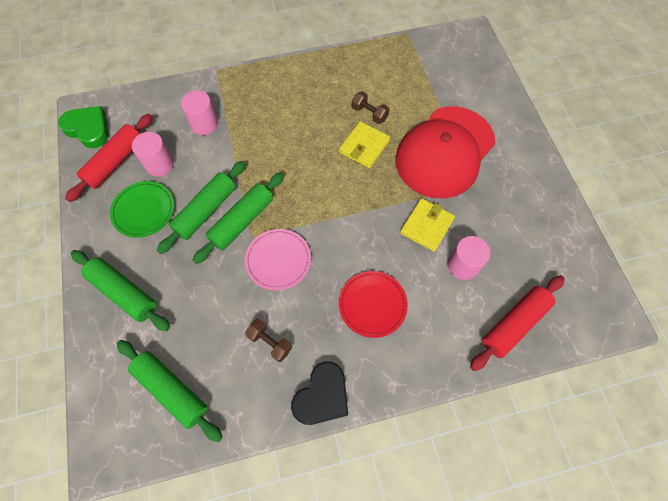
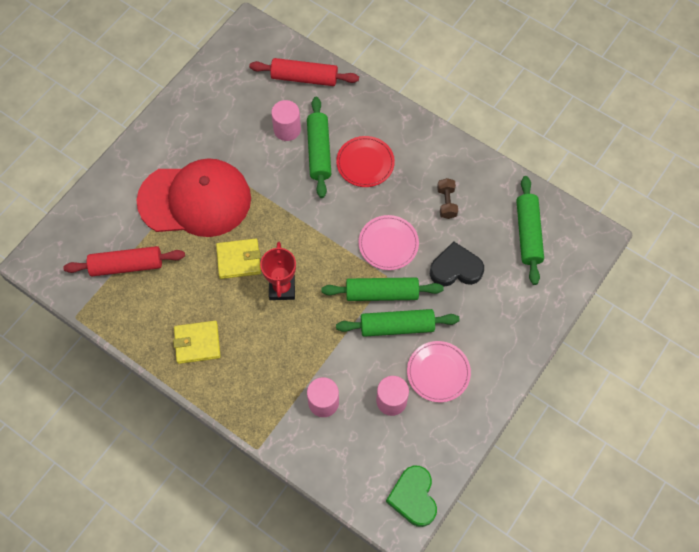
camera: 130 degrees left, 0 degrees up
(115, 162) = (421, 439): red rolling pin -> red rolling pin (126, 265)
(124, 292) = (504, 323): green rolling pin -> green rolling pin (319, 151)
(143, 210) = (438, 372): green plate -> pink plate
(314, 158) = (282, 288): none -> red trophy
(322, 396) = (449, 149): black heart -> black heart (455, 268)
(369, 113) = (201, 280): brown dumbbell -> none
(427, 226) = (274, 170): yellow wallet -> yellow wallet (197, 343)

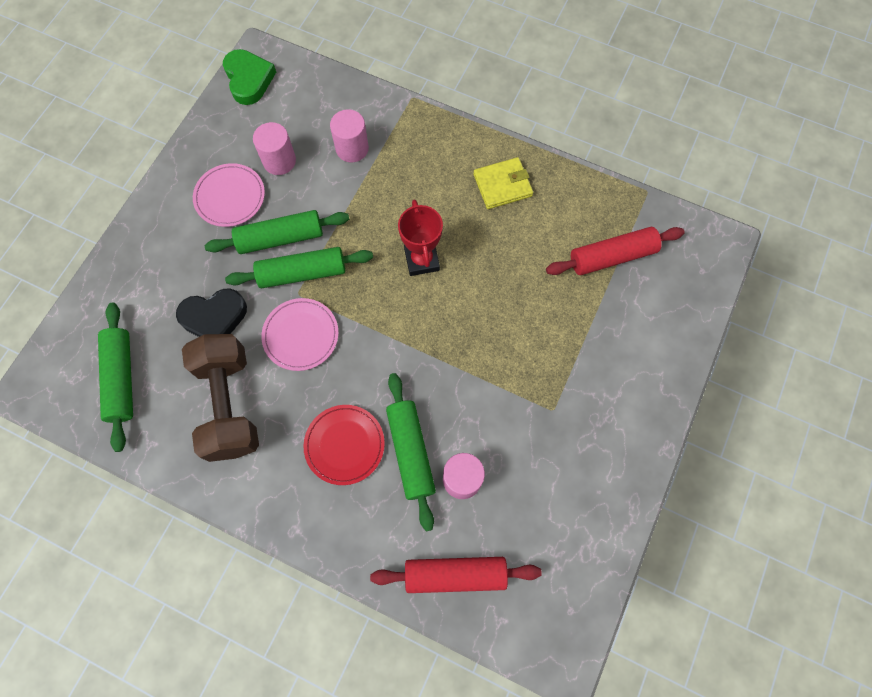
camera: 170 degrees right, 5 degrees up
(195, 200) = (557, 353): red cap -> none
(239, 260) = (481, 285): yellow wallet -> none
(446, 203) = (229, 404): brown dumbbell -> brown dumbbell, size x2.30

